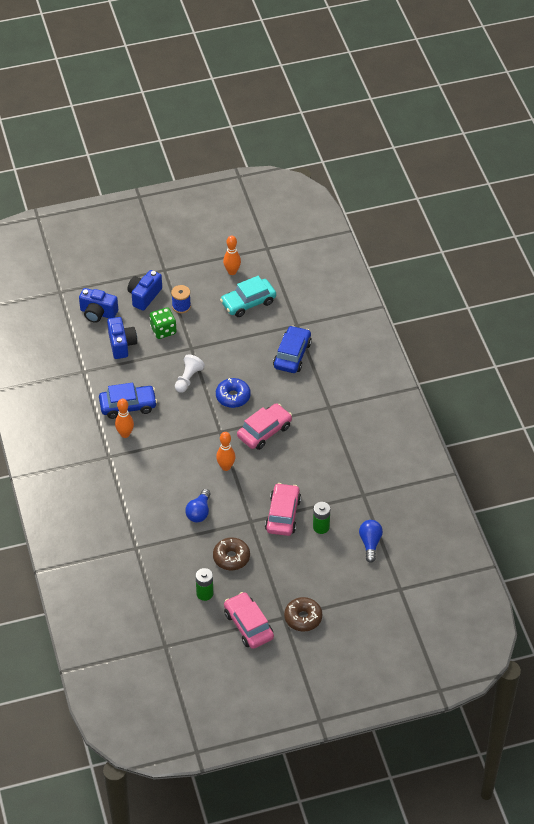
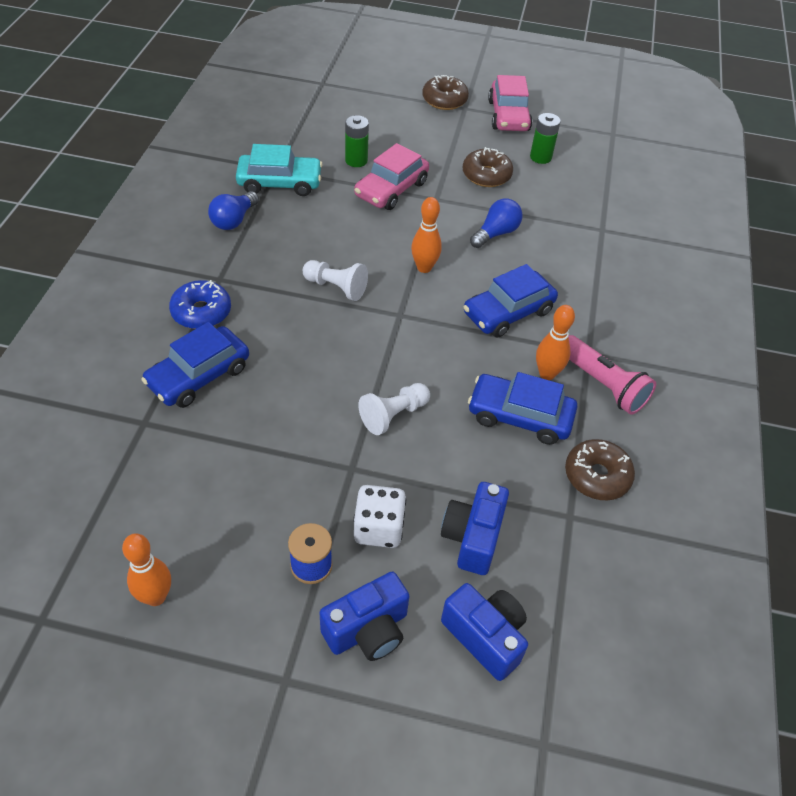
camera: 155 degrees left, 0 degrees up
(78, 394) = (597, 476): none -> brown donut
(94, 441) = (603, 384): none -> pink flashlight
(163, 330) = (378, 528): green dice -> white dice
(163, 461) = (508, 312): none -> blue car
(233, 397) = (343, 354): blue donut -> blue donut (201, 312)
(248, 302) = (184, 508): turquoise car -> turquoise car (279, 183)
(264, 431) = (336, 287): pink car -> white pawn
(370, 543) = (314, 126): blue light bulb -> blue light bulb (234, 220)

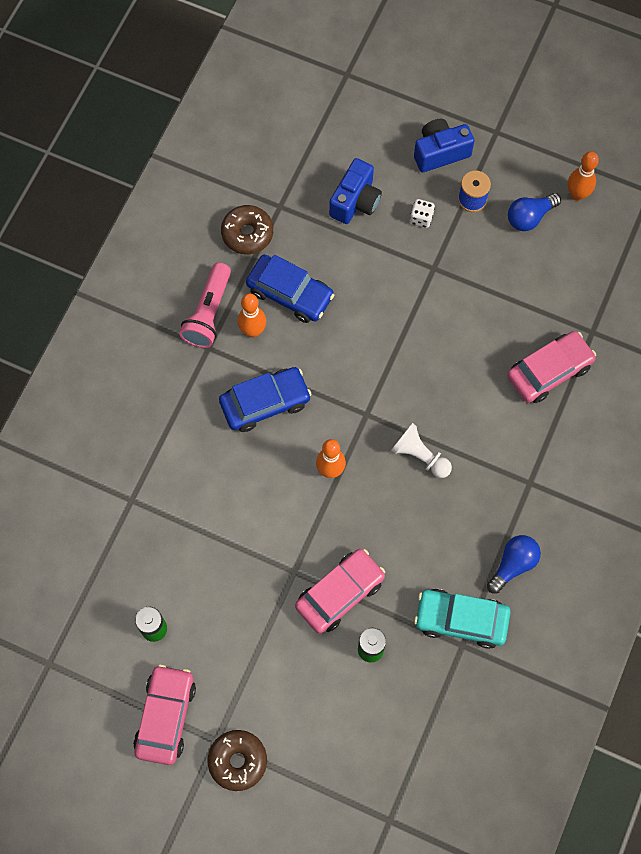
camera: 165 degrees left, 20 degrees up
(198, 376) = (549, 371): blue car -> pink car
(201, 312) = (546, 442): blue donut -> none
(378, 528) = (421, 218): white dice -> white dice, size x0.61
(393, 415) = (392, 309): white pawn -> none
(485, 637) = (365, 136): blue camera -> none
(486, 175) = (227, 604): brown donut -> none
(496, 233) = (245, 509): blue light bulb -> blue light bulb (529, 217)
(603, 384) = (208, 313): pink flashlight -> pink flashlight turned 135 degrees counterclockwise

